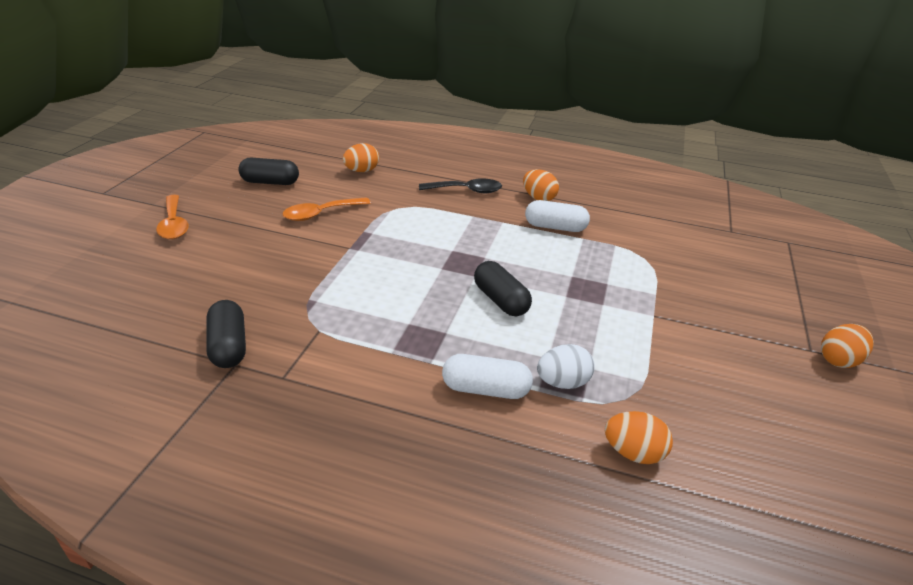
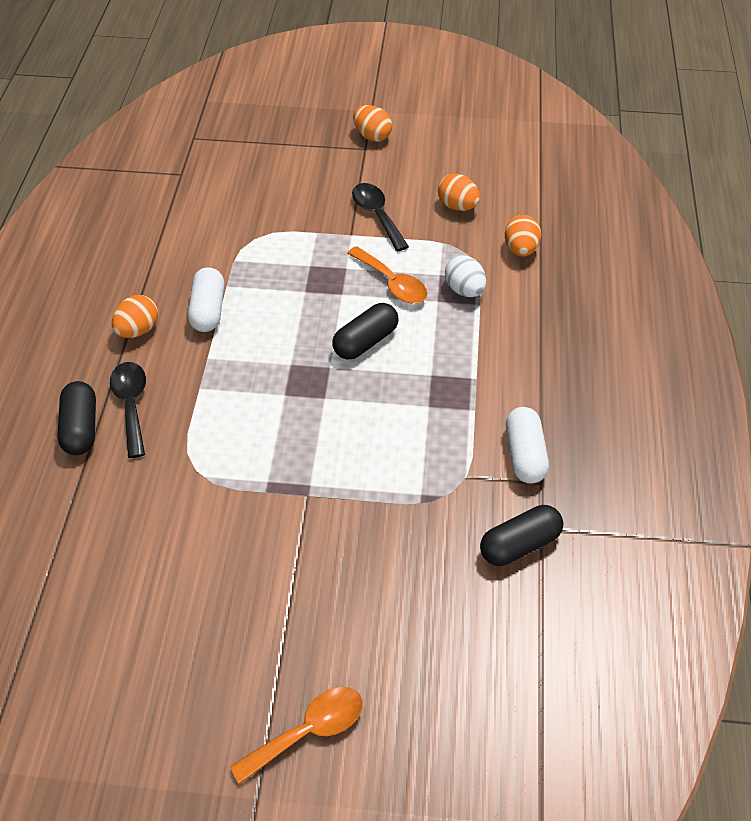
camera: 100 degrees left, 15 degrees up
(270, 182) = (150, 656): black capsule -> black capsule (81, 428)
(321, 214) = (233, 553): orange spoon -> orange spoon (392, 283)
(361, 171) = (89, 543): orange egg -> orange egg (457, 206)
(485, 389) = (493, 337): white capsule -> white capsule (524, 455)
(688, 338) = (377, 215): none -> black spoon

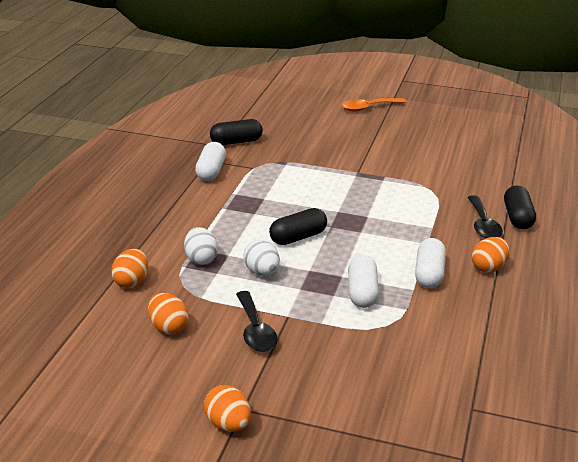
camera: 170 degrees left, 20 degrees down
(281, 274) = (362, 292): none -> white capsule
(392, 283) = (262, 272): orange spoon -> white egg

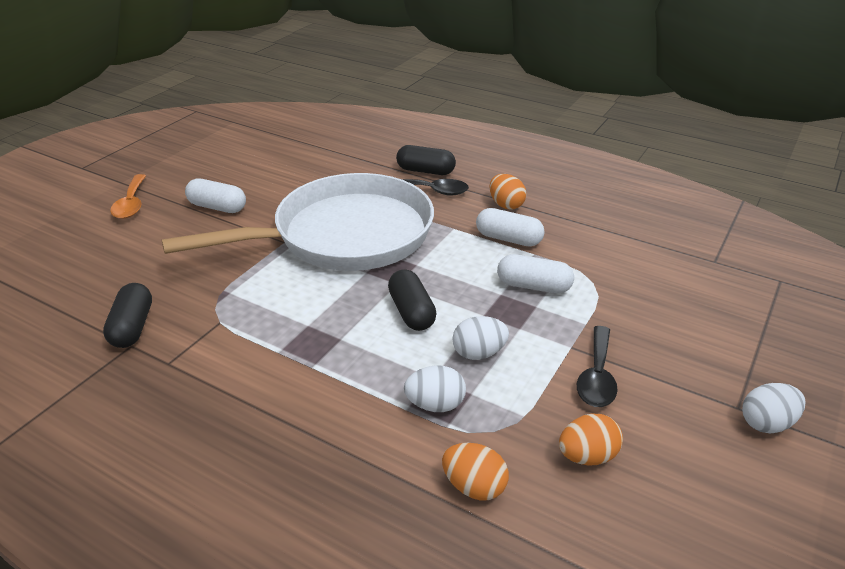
camera: 75 degrees left, 5 degrees up
(211, 171) = (203, 365): white capsule -> white capsule (217, 207)
(228, 424) = (766, 423): orange egg -> white egg
(255, 330) = (597, 376): black spoon -> black spoon turned 105 degrees clockwise
(381, 194) = (343, 235): none -> white pan

